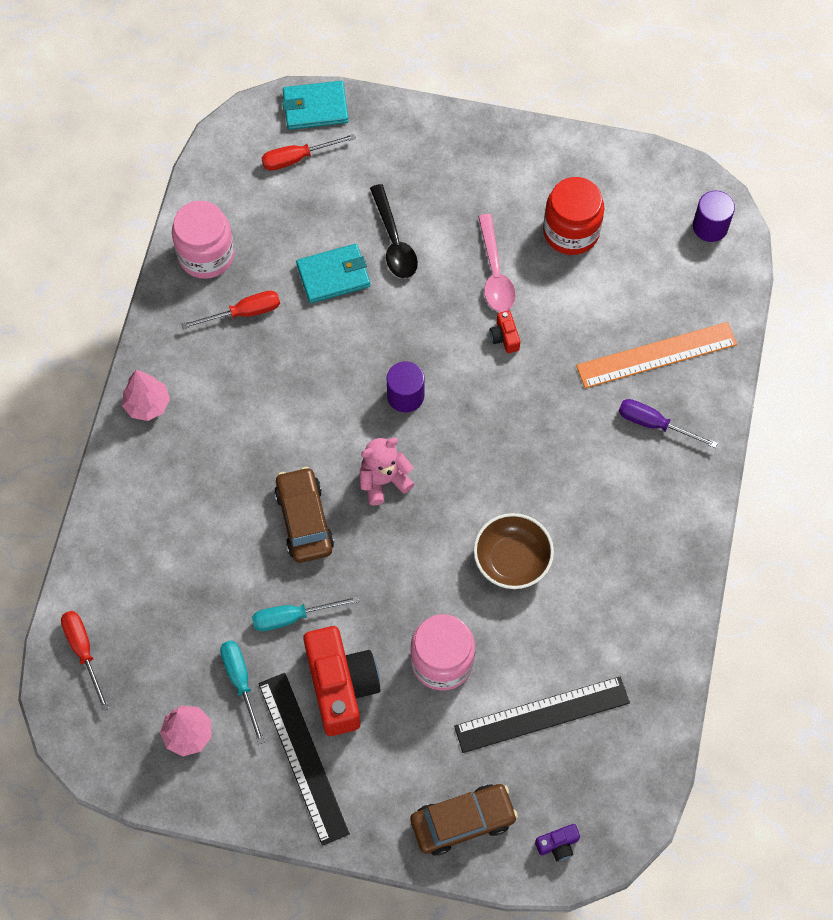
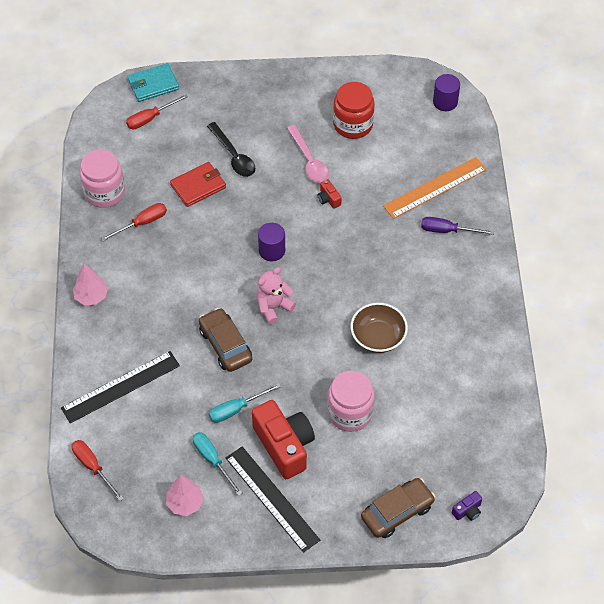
camera: 15 degrees left, 10 degrees down
(333, 275) = (198, 186): turquoise wallet -> red wallet
(542, 714) = (429, 430): black ruler -> black ruler (120, 386)

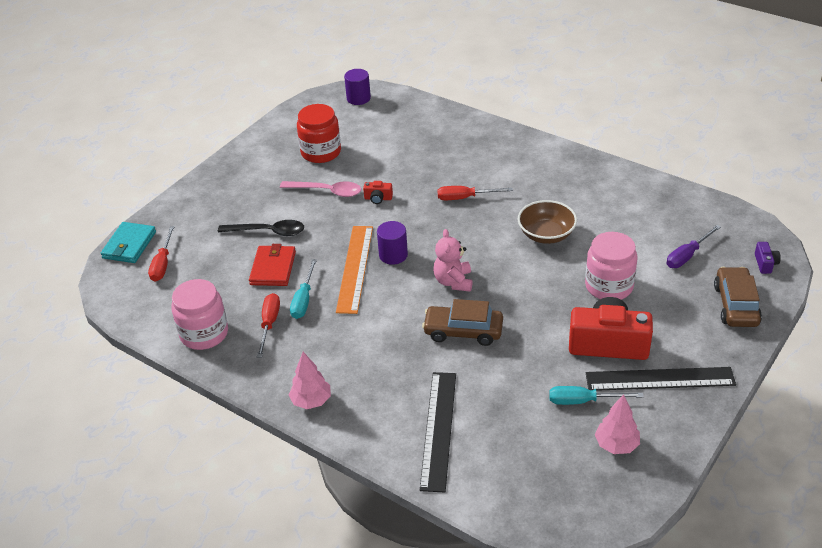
camera: 50 degrees left, 15 degrees down
(93, 467) = (515, 499): red screwdriver -> red screwdriver (465, 198)
(236, 409) = (540, 357): turquoise screwdriver -> turquoise screwdriver (303, 300)
(435, 188) = (433, 139): orange ruler -> orange ruler (355, 268)
(447, 230) = (480, 151): purple screwdriver -> purple screwdriver (687, 255)

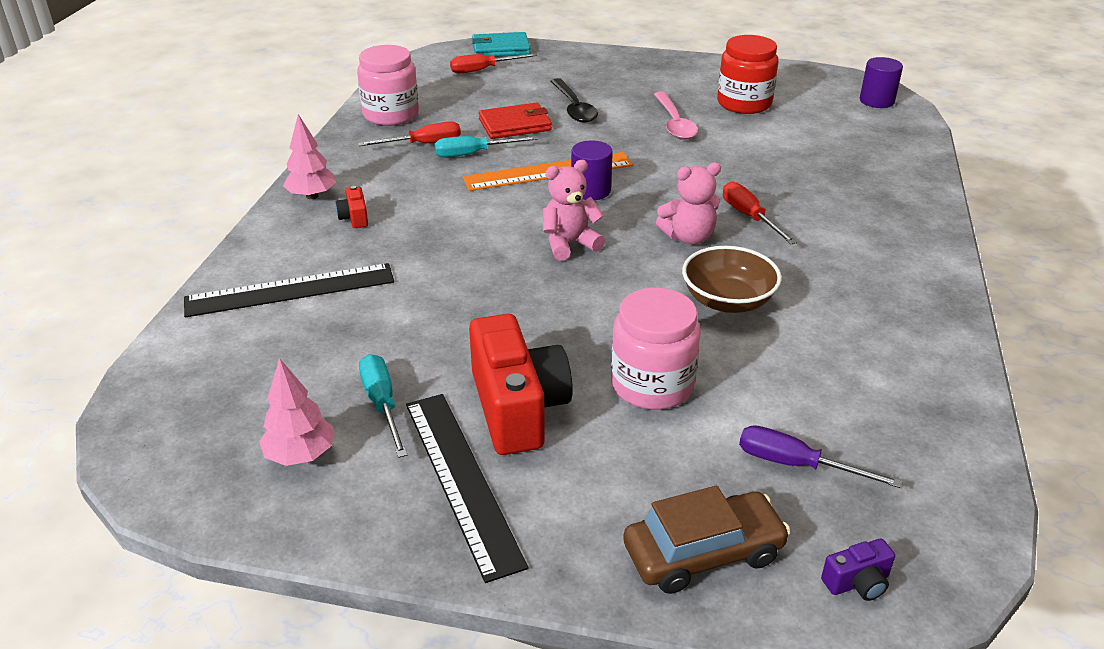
camera: 65 degrees right, 5 degrees down
(378, 198) = (690, 157): red camera -> red camera (354, 218)
(463, 331) = (476, 271): brown car -> none
(474, 229) = (688, 237): none -> pink teddy bear

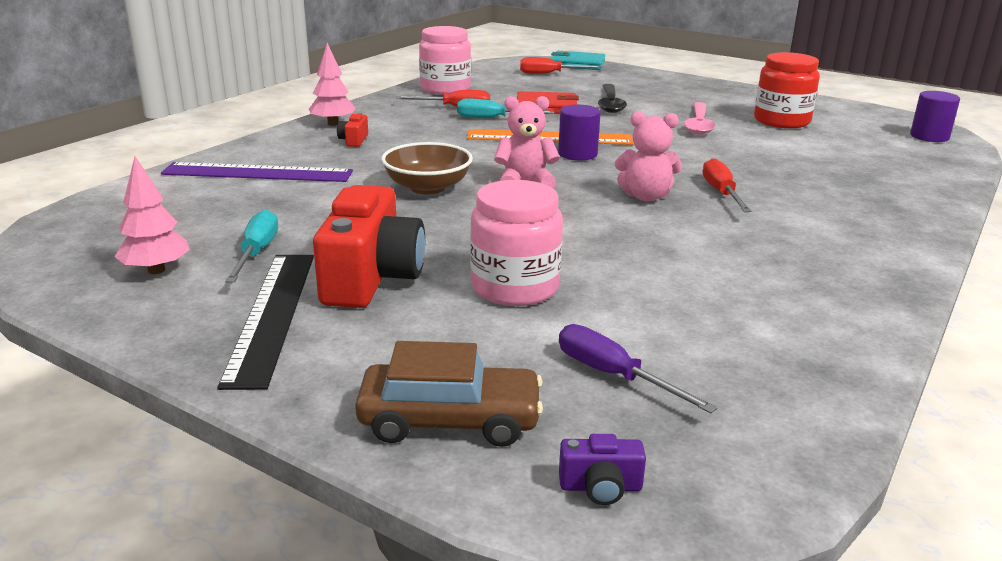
camera: 20 degrees right, 10 degrees down
(290, 290) = (258, 173): black ruler -> purple ruler
(727, 301) = (647, 244): brown bowl -> brown bowl (427, 187)

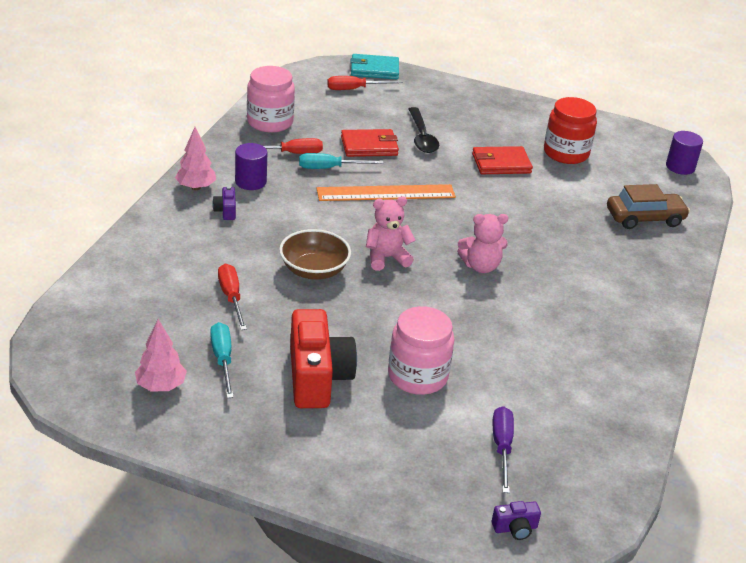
camera: 15 degrees left, 10 degrees up
(258, 173) = (169, 263): purple ruler -> none
(271, 314) = (267, 420): black ruler -> none
(354, 140) = (226, 211): red camera -> purple camera
(450, 420) = (418, 493): brown car -> brown car (644, 218)
(577, 154) = (415, 215): purple cylinder -> purple cylinder (250, 182)
(613, 375) = (502, 447): purple screwdriver -> purple screwdriver turned 60 degrees clockwise
(698, 124) = (501, 164): pink spoon -> red wallet
(721, 193) = (534, 256): red screwdriver -> red screwdriver (231, 297)

